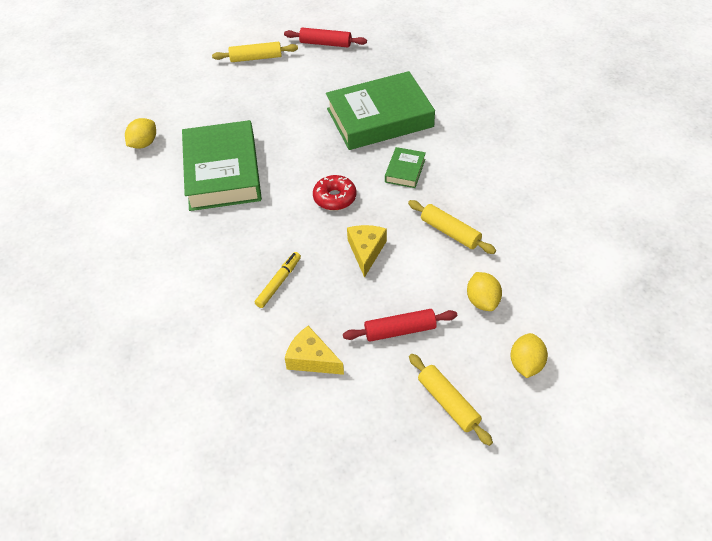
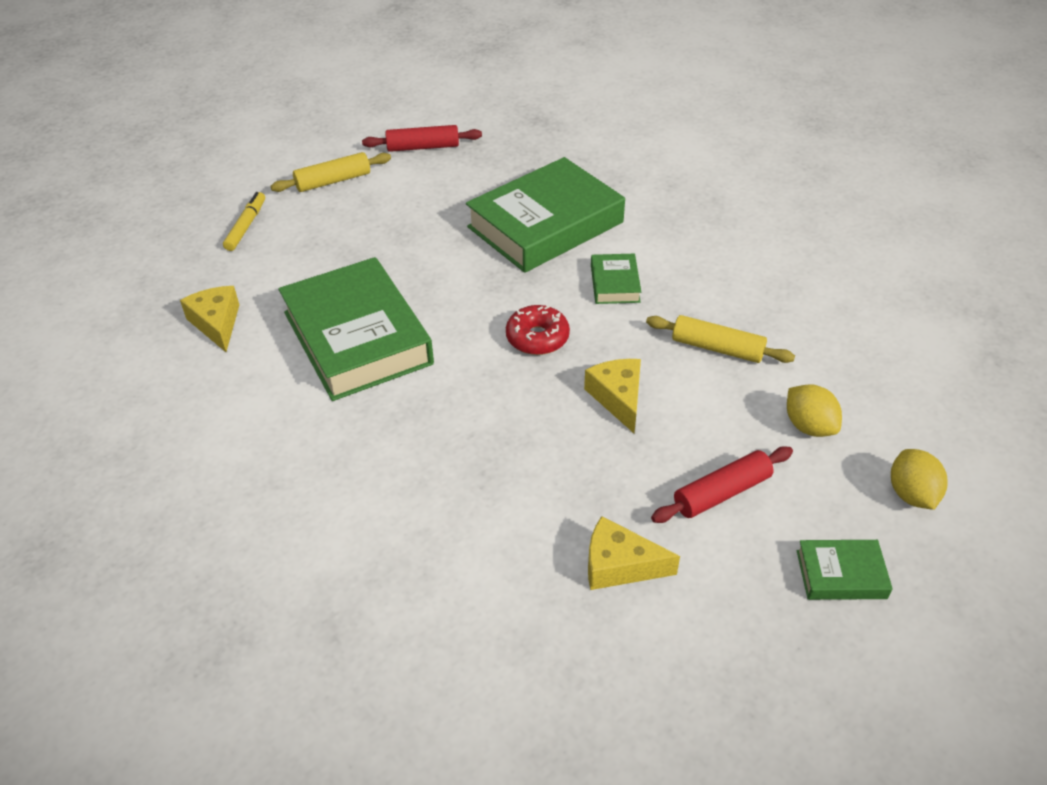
camera: 20 degrees left, 5 degrees down
(143, 144) = (217, 323): yellow lemon -> yellow cheese
(278, 283) = (516, 470): yellow marker -> yellow marker (246, 226)
(448, 403) = (841, 574): yellow rolling pin -> green book

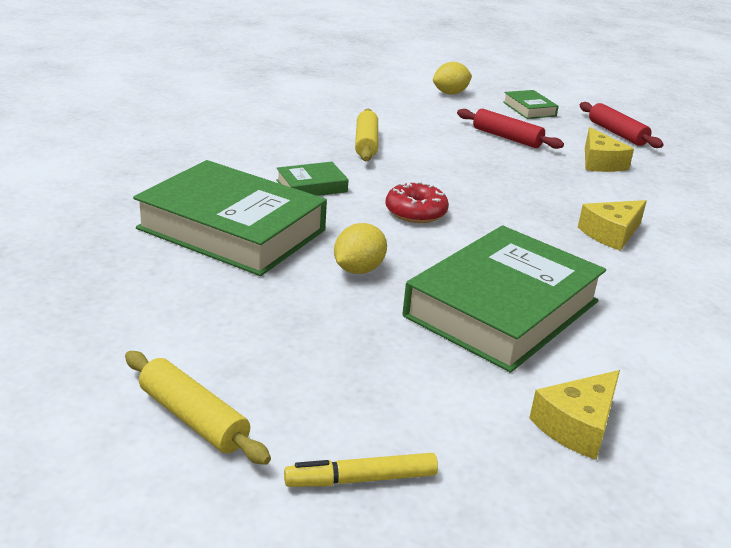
camera: 115 degrees left, 15 degrees down
(423, 147) = (67, 349): red rolling pin -> red rolling pin (617, 133)
(618, 398) = (455, 174): yellow cheese -> yellow cheese (611, 234)
(809, 426) = (421, 116): yellow lemon -> yellow lemon (358, 270)

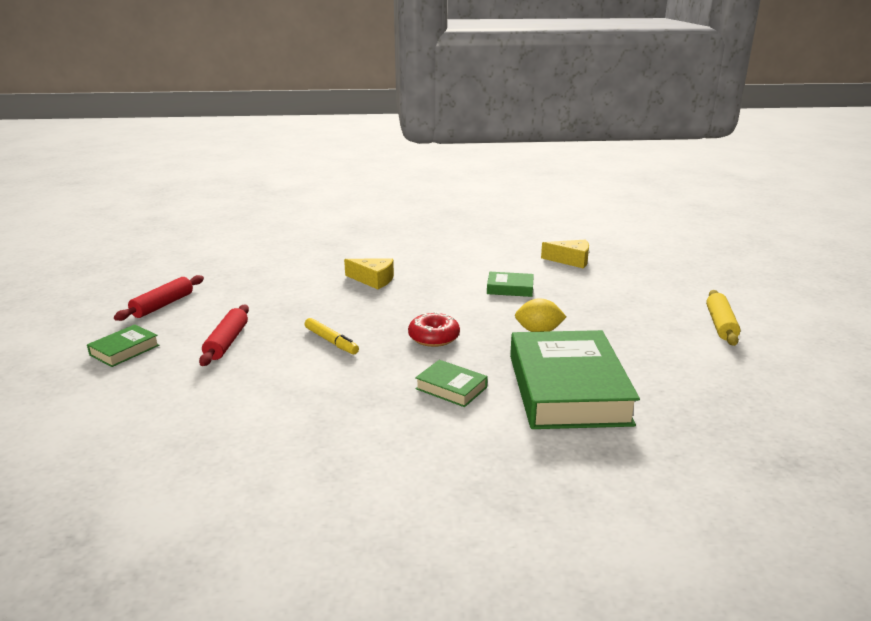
camera: 120 degrees left, 5 degrees down
(361, 479) = (676, 285): yellow marker -> yellow marker (331, 341)
(366, 143) = (323, 397): yellow rolling pin -> none
(450, 93) = (102, 401): yellow lemon -> none
(502, 309) = (510, 288): green book -> green book, size x0.44
(600, 162) = (246, 300): yellow cheese -> none

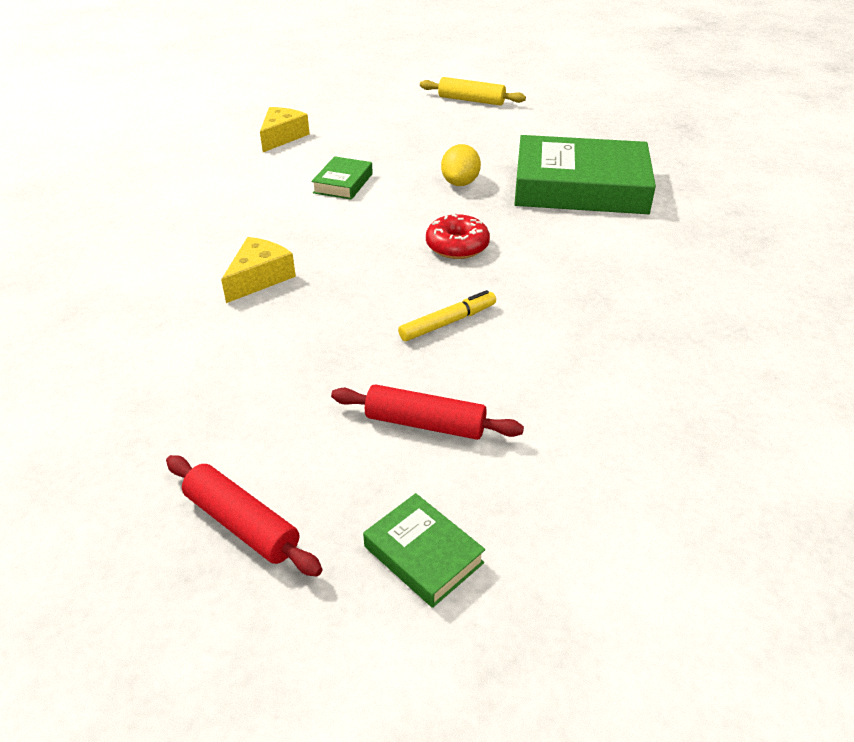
camera: 80 degrees left, 15 degrees up
(451, 388) = (574, 247): green book -> none

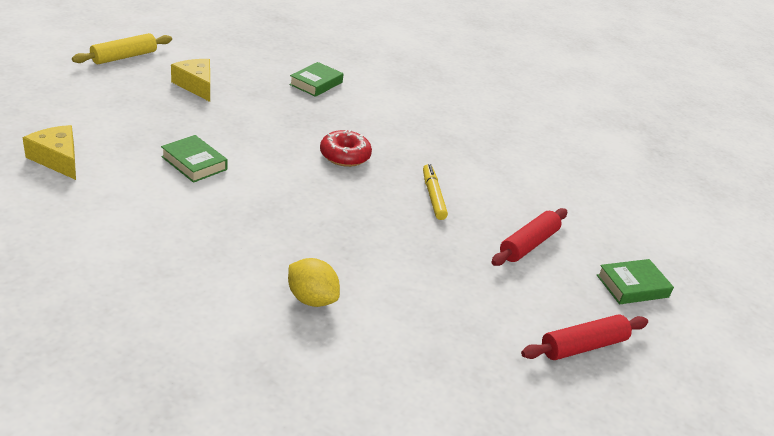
camera: 70 degrees left, 5 degrees down
(259, 278) = (306, 253): yellow cheese -> yellow cheese (196, 85)
(460, 183) = (257, 118): yellow lemon -> yellow lemon (311, 299)
(580, 187) = (316, 83): green book -> green book, size x0.44

